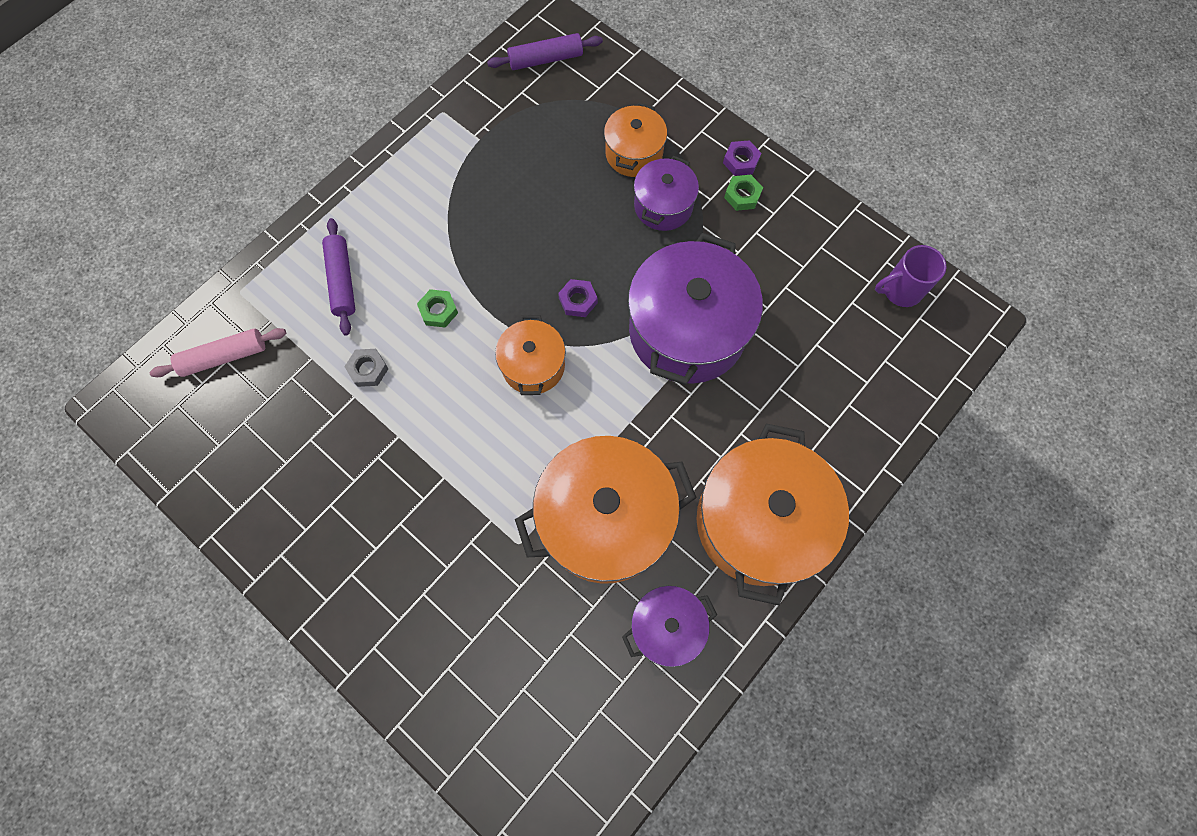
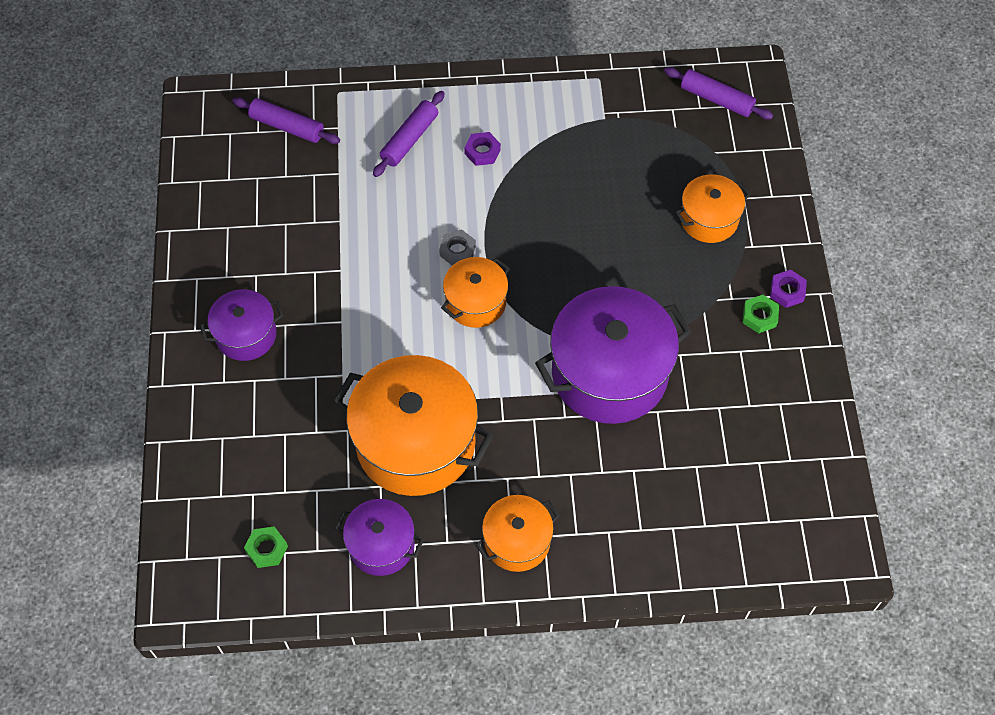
camera: 45 degrees right, 10 degrees down
(224, 357) = (287, 126): pink rolling pin -> purple rolling pin
(368, 369) = (366, 211): grey nut -> grey nut (457, 250)
(438, 311) = (451, 212): green nut -> green nut (266, 549)
(578, 300) = (554, 286): purple nut -> purple nut (482, 151)
(663, 206) = (689, 274): purple pot -> purple pot (246, 335)
(758, 522) = (517, 541): orange pot -> orange pot, size x0.53
(900, 290) = (808, 487): purple mug -> none

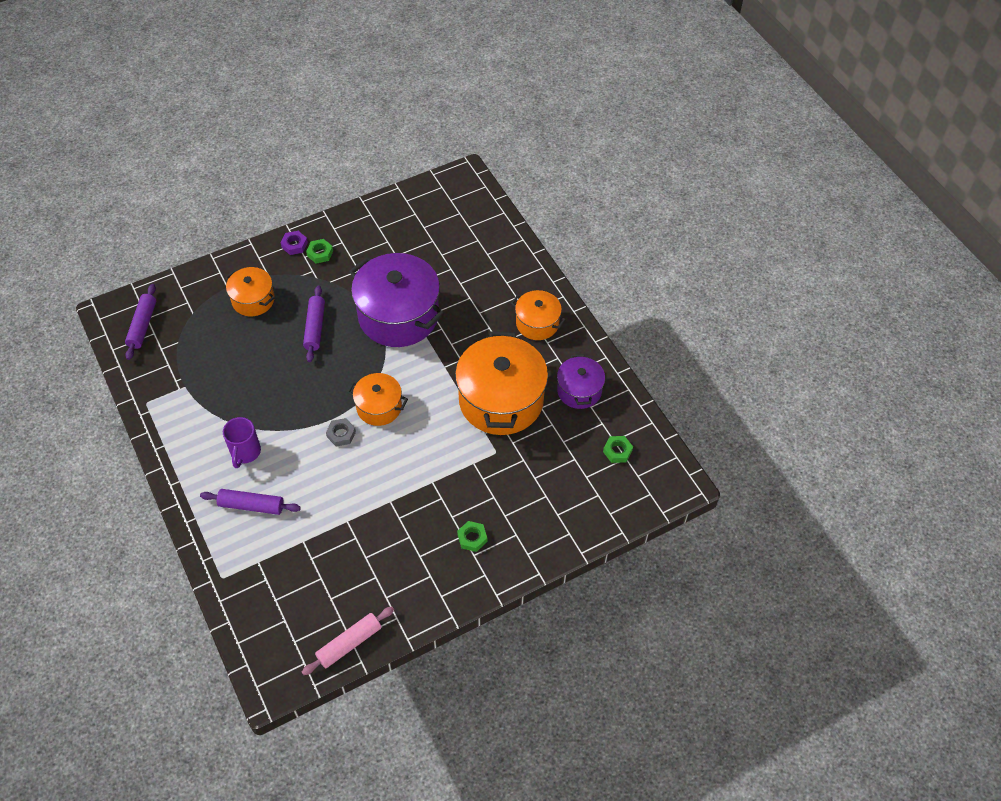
camera: 115 degrees left, 5 degrees down
(197, 178) = (349, 643): none -> pink rolling pin
(246, 335) = (472, 538): purple pot -> green nut
(287, 126) = (271, 600): purple rolling pin -> purple rolling pin (315, 327)
(482, 151) = (245, 452): purple nut -> purple mug

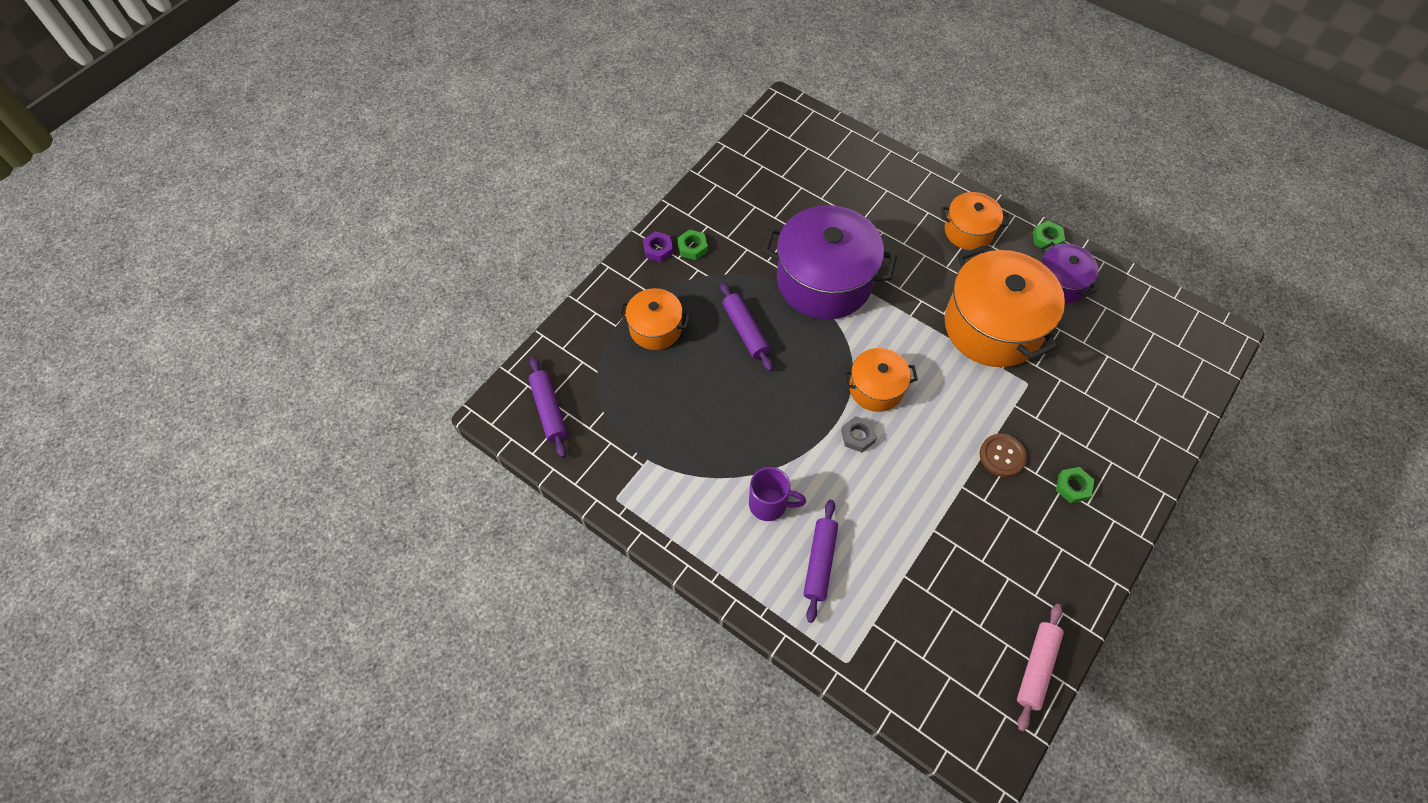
camera: 25 degrees left, 5 degrees up
(245, 452) = (769, 504): purple mug -> purple mug turned 60 degrees counterclockwise
(251, 505) = (820, 562): purple rolling pin -> purple rolling pin turned 60 degrees counterclockwise
(436, 493) = (1002, 456): none -> brown button
(617, 451) = (1141, 329): green nut -> green nut (1047, 238)

